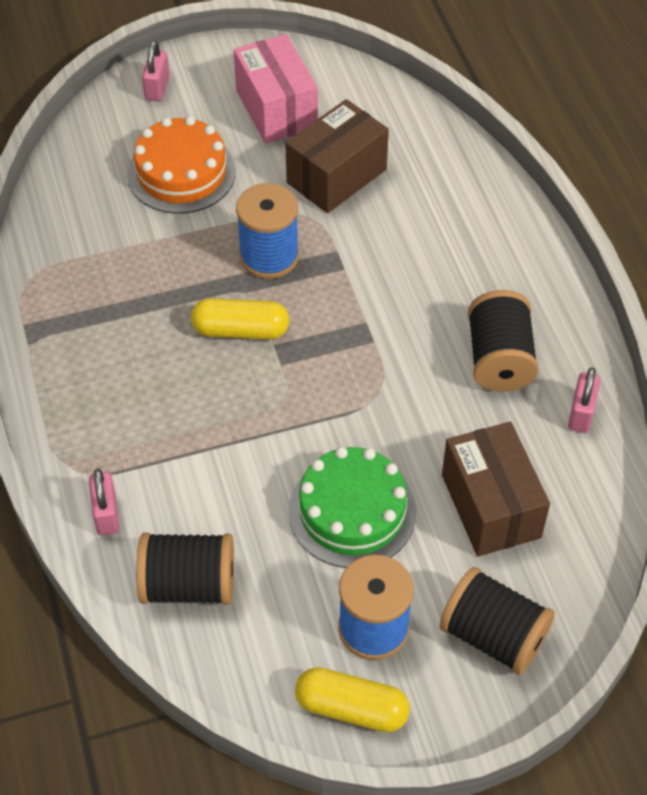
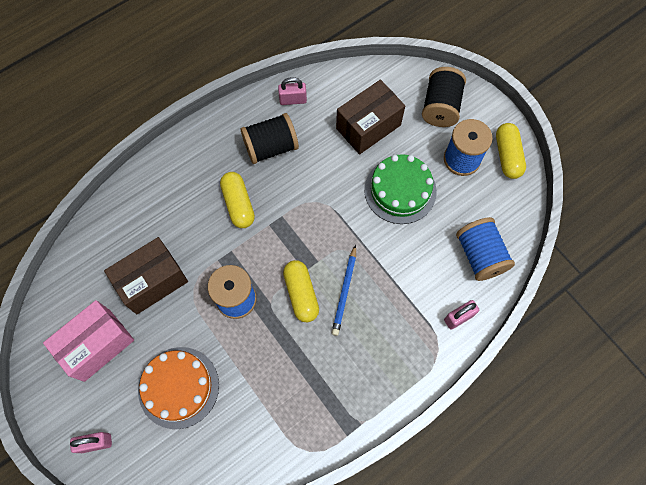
camera: 110 degrees left, 15 degrees up
(189, 585) = (480, 255): black spool -> blue spool
(218, 382) = (344, 292): none -> blue pencil
(336, 176) = (152, 282): brown box -> brown box turned 60 degrees counterclockwise
(415, 294) = (238, 204): none -> yellow capsule

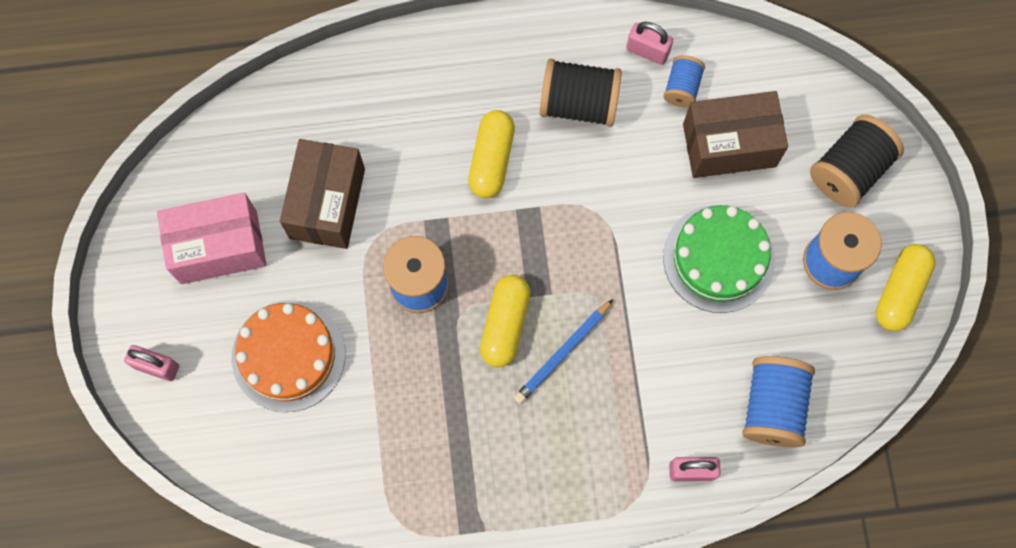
camera: 30 degrees right, 5 degrees up
(152, 282) = (327, 203): brown box -> brown box turned 75 degrees counterclockwise
(324, 109) = (682, 87): none -> blue spool

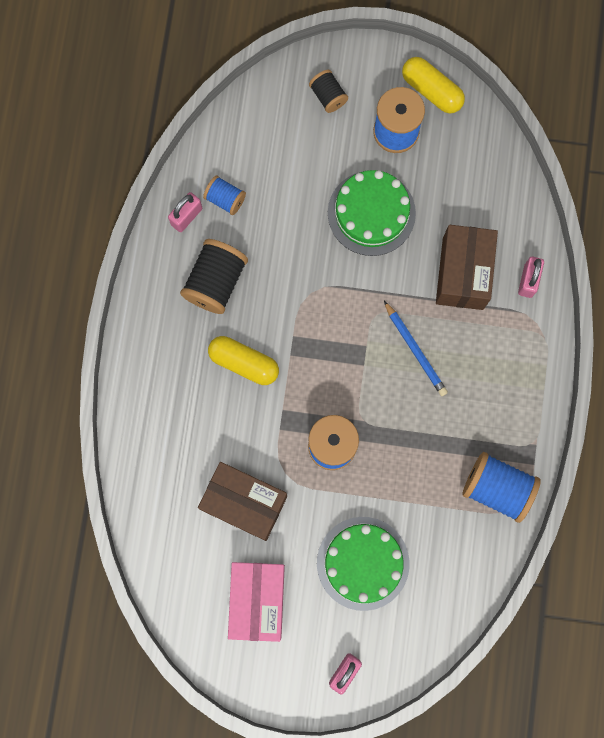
camera: 75 degrees left, 5 degrees up
(288, 355) = (363, 563): orange cake -> green cake
(505, 324) = (381, 388): yellow capsule -> none
(729, 145) = (283, 178): brown box -> brown box (462, 273)
(772, 406) = (494, 208): blue spool -> blue spool (497, 488)
(849, 170) = (328, 96): black spool -> black spool, size x0.57

